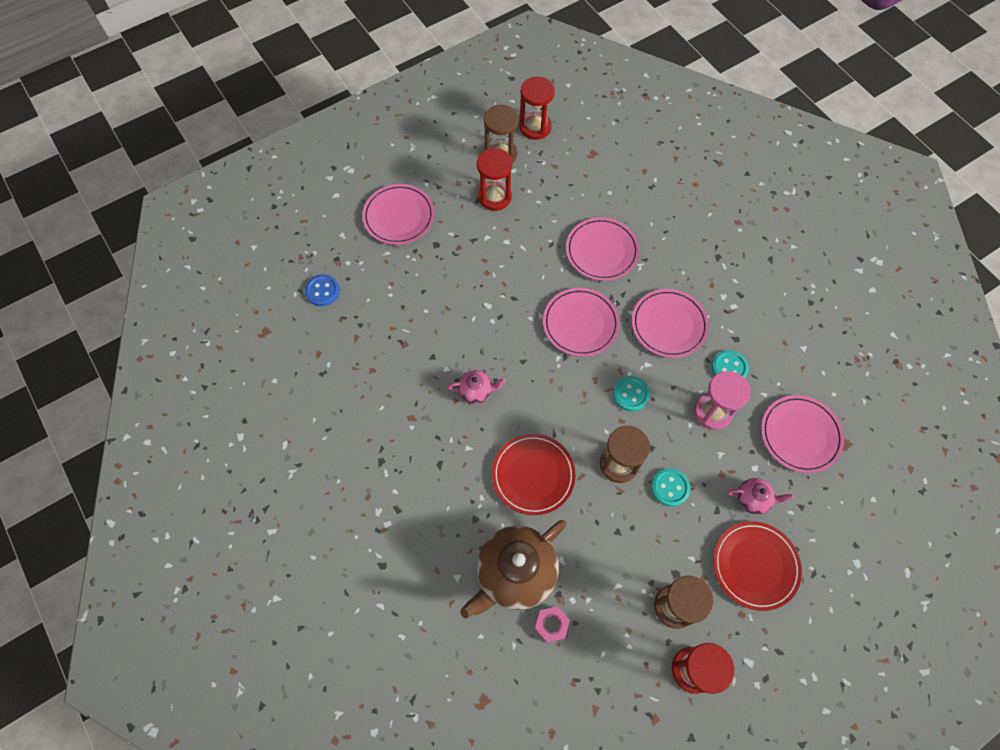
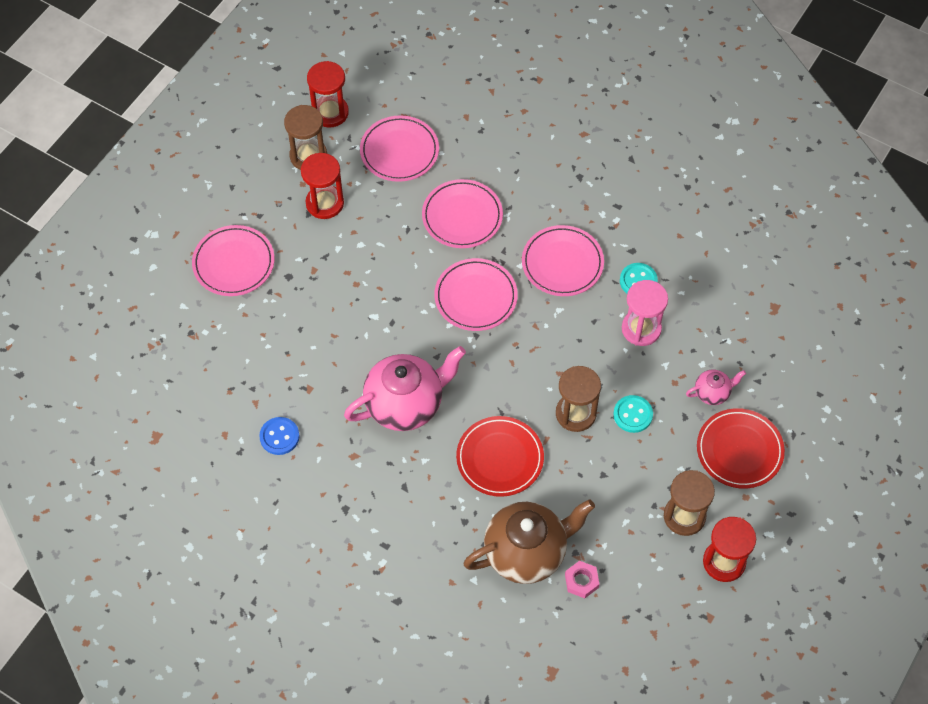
camera: 25 degrees left, 5 degrees down
(322, 291) = (194, 371): blue button -> blue button (279, 436)
(476, 391) = (405, 404): pink teapot -> pink teapot, size x2.13
(515, 573) = (526, 552): brown teapot -> brown teapot turned 135 degrees counterclockwise
(631, 394) = (556, 344): turquoise button -> none
(800, 435) = (730, 317): pink plate -> pink plate (399, 151)

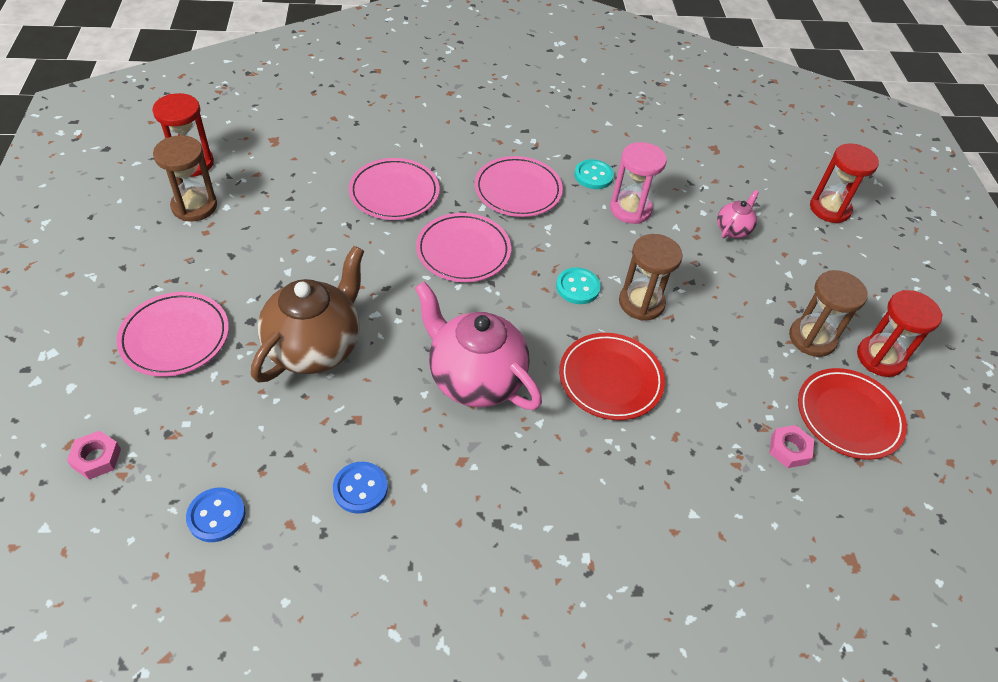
camera: 40 degrees left, 10 degrees down
(142, 326) = (96, 458): none -> pink nut
(187, 404) = (216, 516): none -> blue button
(325, 203) = (243, 239): red hourglass -> red hourglass (829, 209)
(399, 151) = (289, 167): pink plate -> none
(405, 404) = (475, 379): pink teapot -> pink teapot turned 75 degrees counterclockwise
(526, 552) = (716, 453): brown teapot -> brown teapot (315, 347)
(633, 414) = (689, 278): turquoise button -> turquoise button (577, 287)
(739, 450) = (797, 262): red plate -> red plate (848, 416)

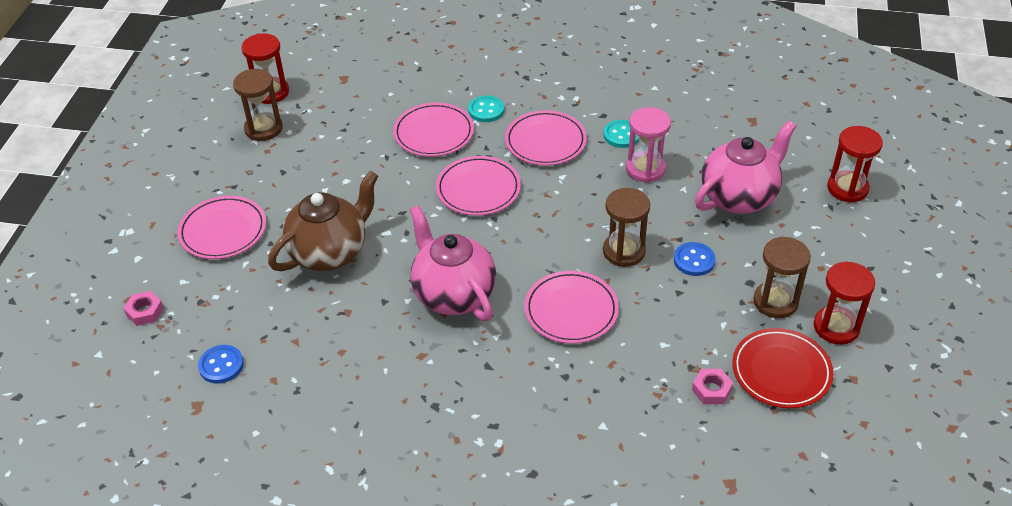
camera: 20 degrees right, 5 degrees down
(360, 488) = (334, 363): blue button -> blue button (694, 260)
(577, 287) = (570, 231): turquoise button -> turquoise button (486, 110)
(610, 379) = (571, 310): red plate -> pink plate
(733, 229) = (739, 197): pink teapot -> pink teapot, size x2.13

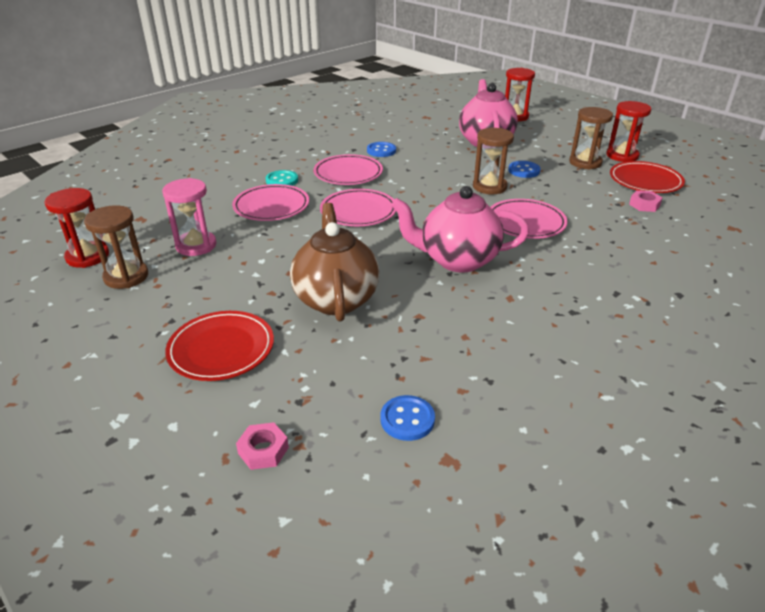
camera: 55 degrees left, 10 degrees down
(223, 231) = (221, 349): pink plate -> red plate
(621, 135) = (381, 151): turquoise button -> blue button
(645, 169) = (423, 155): pink hourglass -> pink hourglass (196, 245)

